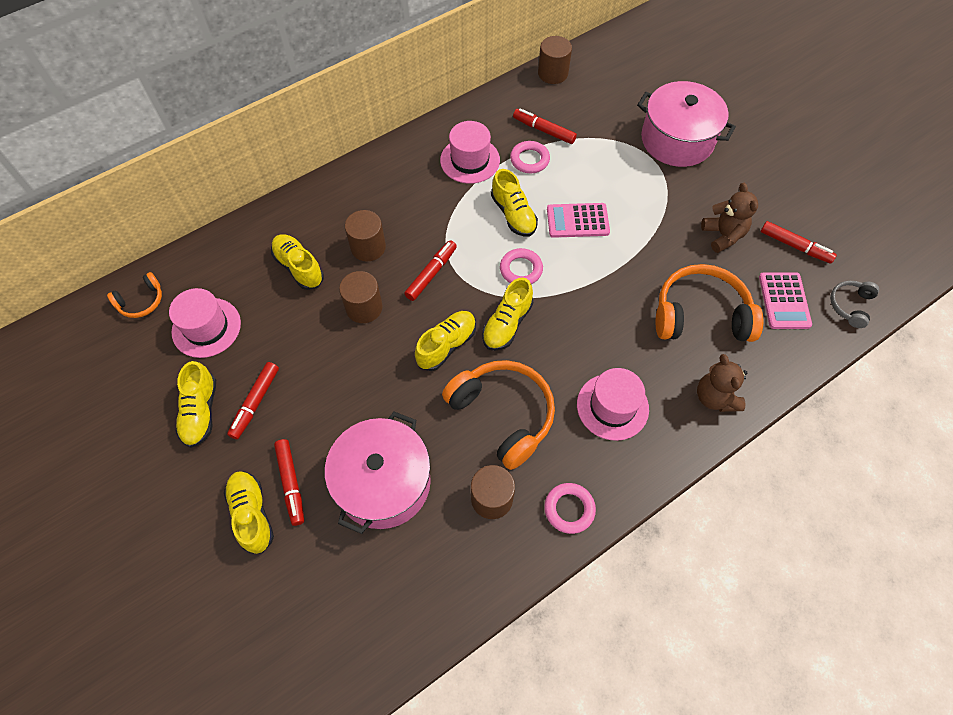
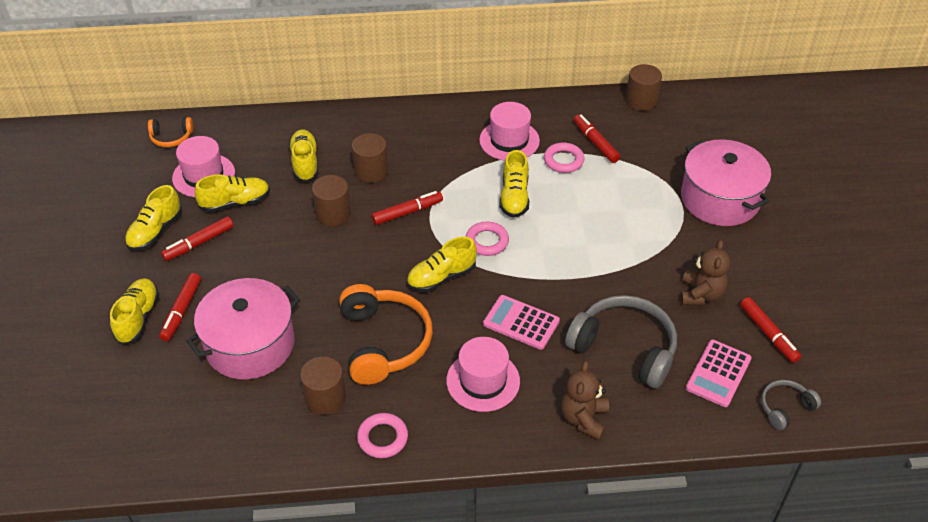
camera: 30 degrees right, 15 degrees down
(446, 345) = (378, 270): yellow shoe -> yellow shoe (235, 202)
(577, 221) = (569, 225): pink calculator -> pink calculator (521, 322)
(700, 315) = (624, 348): orange headphones -> grey headphones

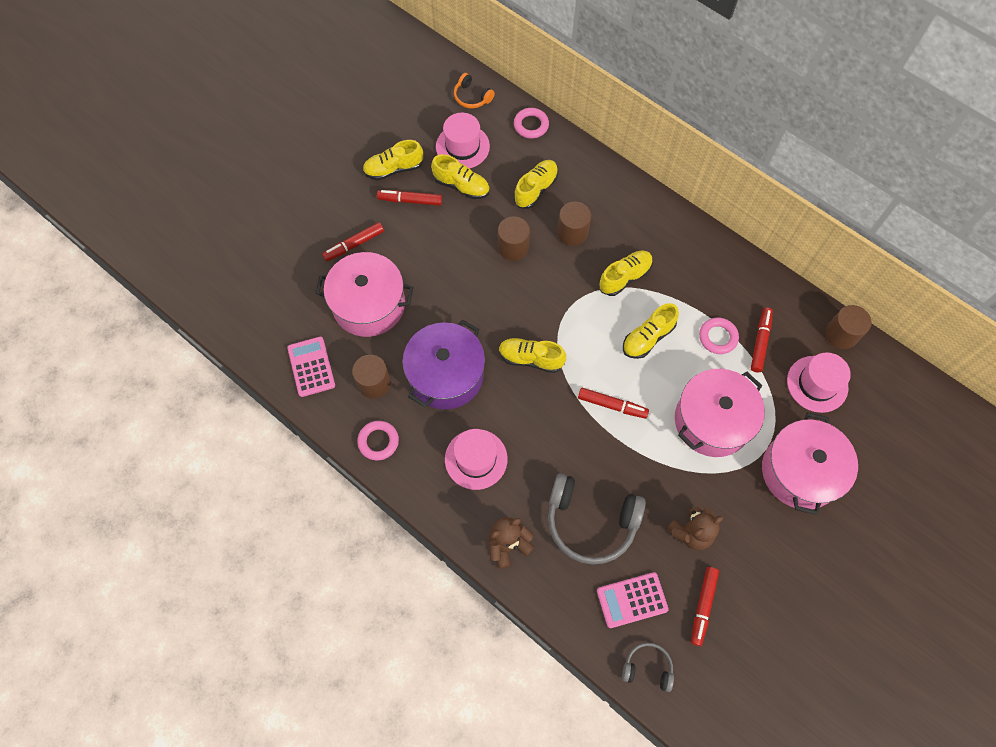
camera: 45 degrees right, 20 degrees up
(138, 318) = (326, 228): yellow shoe -> yellow shoe (624, 277)
(383, 342) = (446, 375): orange headphones -> purple pot
(407, 212) = (562, 287): red marker -> red marker (612, 405)
(487, 241) = (590, 357): pink ring -> pink ring (531, 125)
(509, 140) = (697, 286): pink hat -> pink hat (817, 384)
(521, 322) = (545, 440): pink calculator -> pink calculator (311, 367)
(624, 348) = (590, 522): grey headphones -> grey headphones turned 120 degrees clockwise
(625, 214) = (712, 421): none -> pink pot

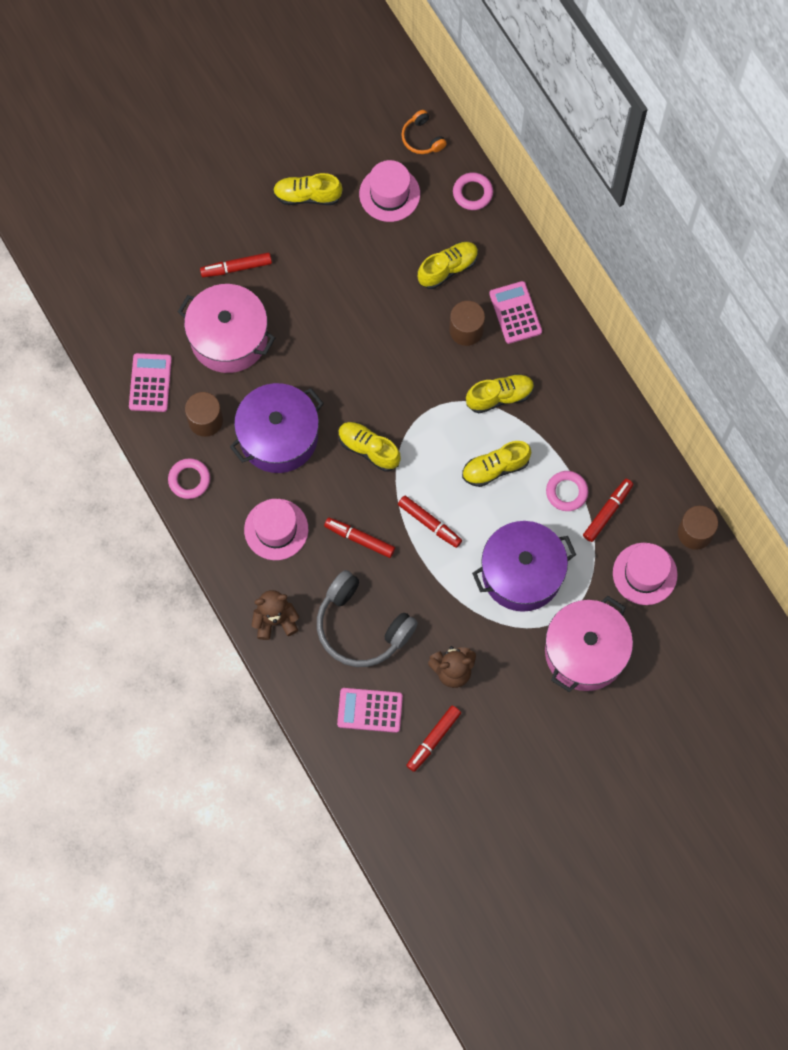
camera: 20 degrees right, 5 degrees up
(410, 200) = (311, 237): red marker -> red marker (359, 539)
(461, 186) = (371, 239): yellow shoe -> none
(513, 247) = (398, 325): brown cylinder -> none
(607, 205) = (515, 312): none -> pink calculator
(647, 668) = (358, 773): grey headphones -> none
(712, 421) = (522, 573): pink pot -> purple pot

